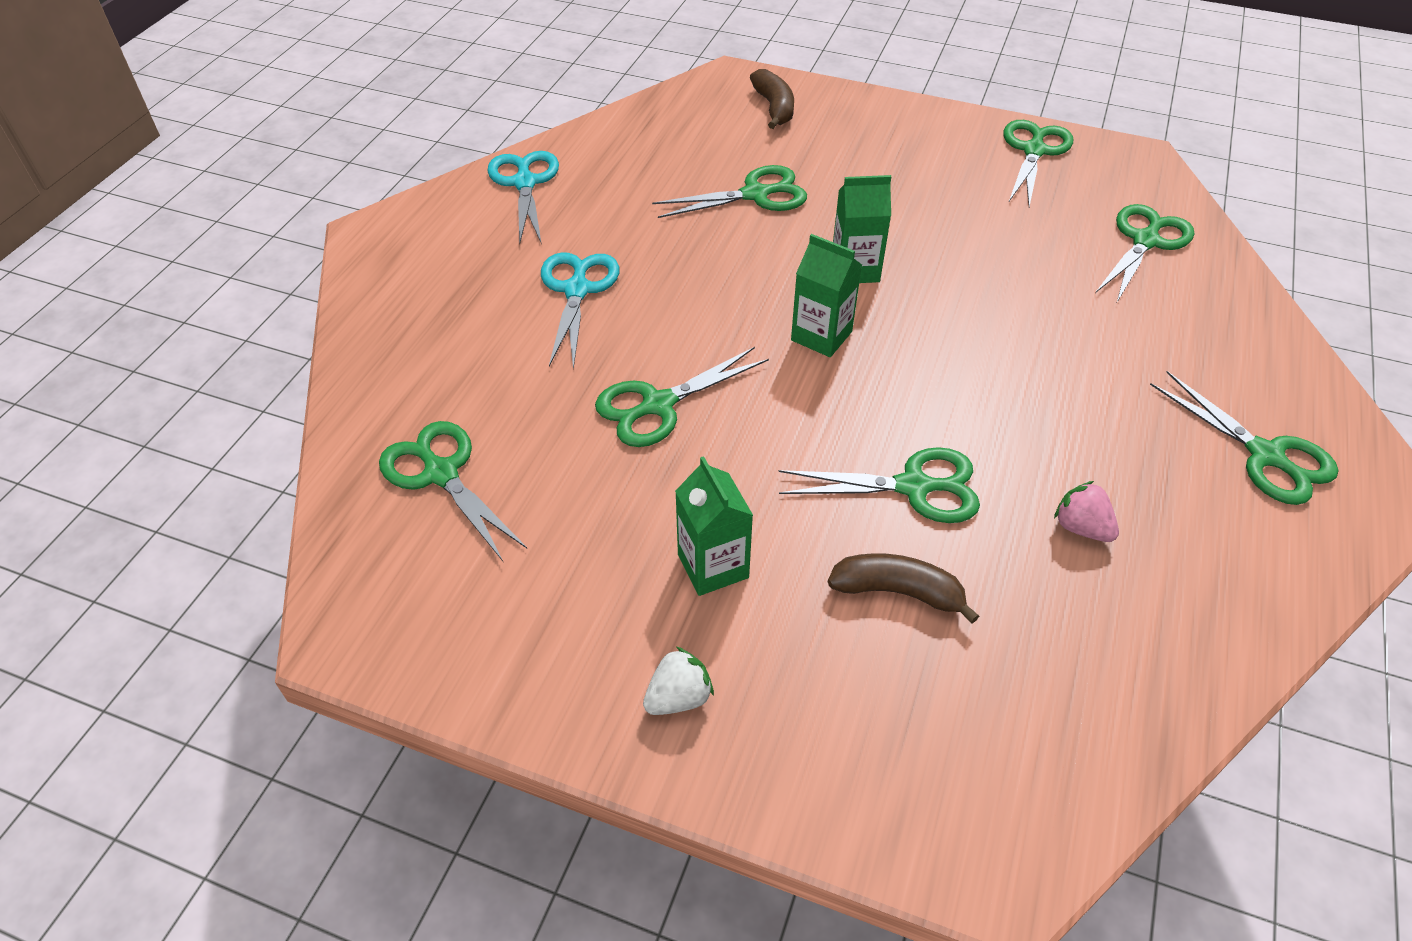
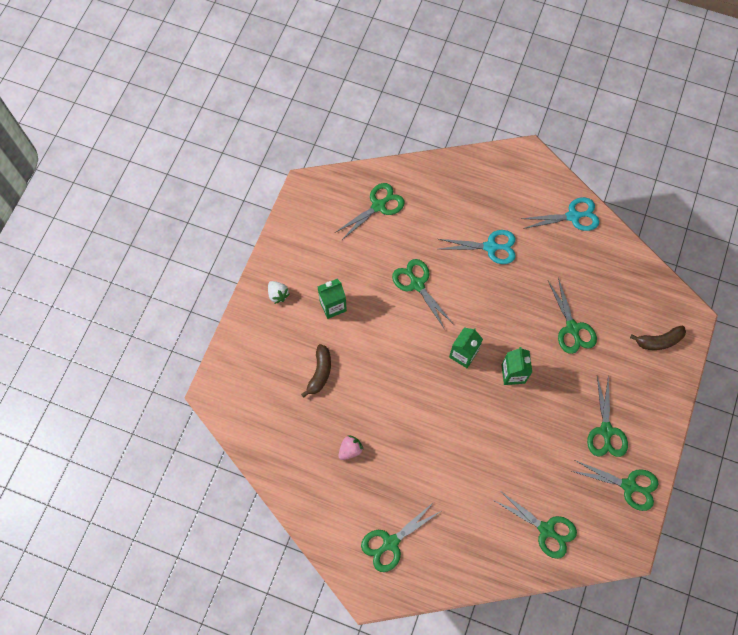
camera: 90 degrees right, 20 degrees up
(913, 487) = (372, 385): green scissors -> green scissors (606, 431)

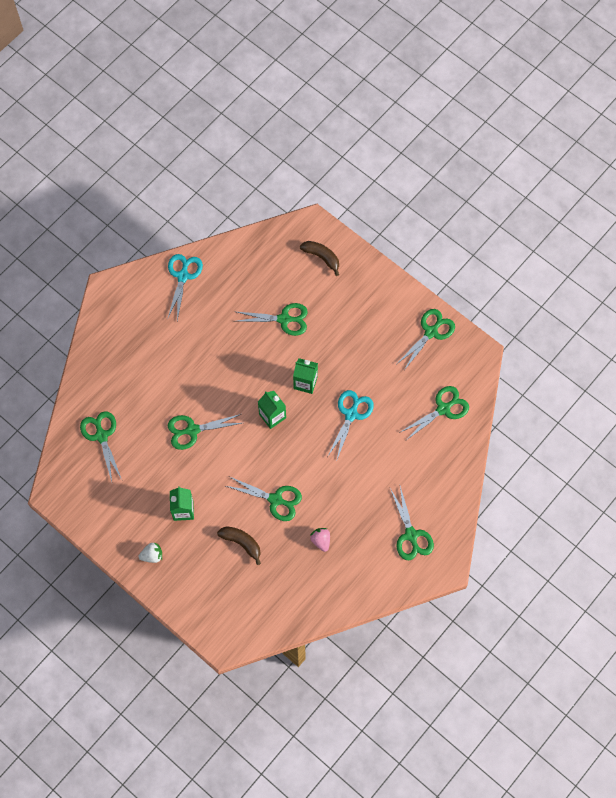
camera: 70 degrees left, 0 degrees up
(490, 247) = (183, 355): turquoise scissors -> turquoise scissors (351, 414)
(606, 431) = (381, 330): green scissors -> green scissors (275, 499)
(659, 341) = (322, 257): brown banana -> brown banana turned 60 degrees counterclockwise

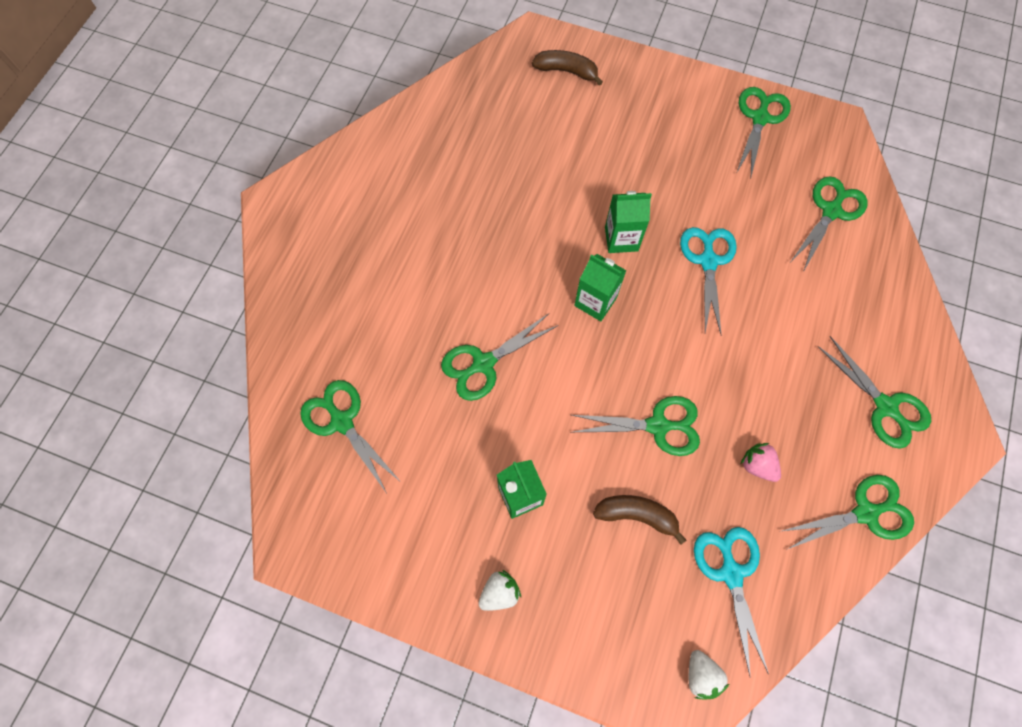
camera: 20 degrees left, 0 degrees up
(183, 276) = (382, 152): turquoise scissors -> turquoise scissors (731, 573)
(239, 632) = (701, 675): none -> white strawberry
(284, 319) = (551, 164): green scissors -> green scissors (865, 513)

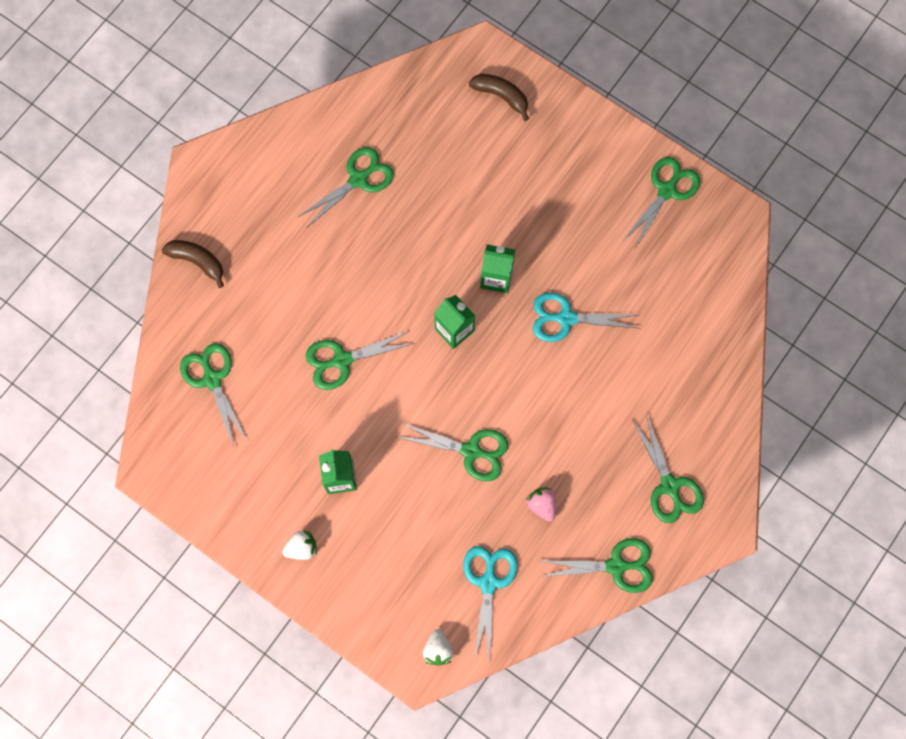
camera: 15 degrees right, 5 degrees up
(637, 515) = (429, 518): brown banana -> brown banana (198, 261)
(708, 261) = (566, 318): turquoise scissors -> turquoise scissors turned 105 degrees counterclockwise
(831, 211) = (696, 299): green scissors -> green scissors (358, 179)

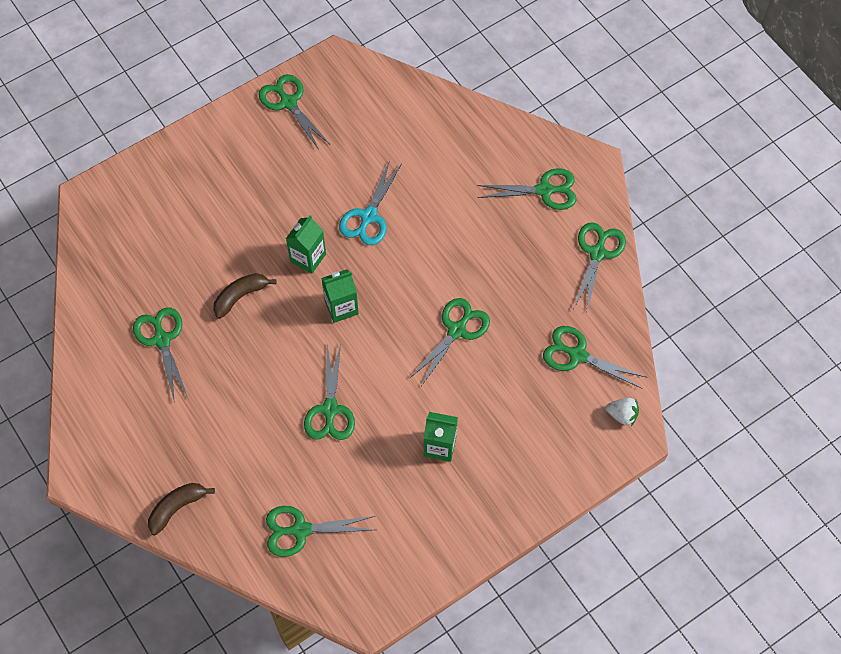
camera: 70 degrees left, 10 degrees down
(302, 548) = (492, 500): white strawberry -> none
(488, 583) = (578, 355): turquoise scissors -> green scissors
(501, 96) = (140, 197): brown banana -> brown banana (240, 296)
(542, 505) = (525, 291): pink strawberry -> none

